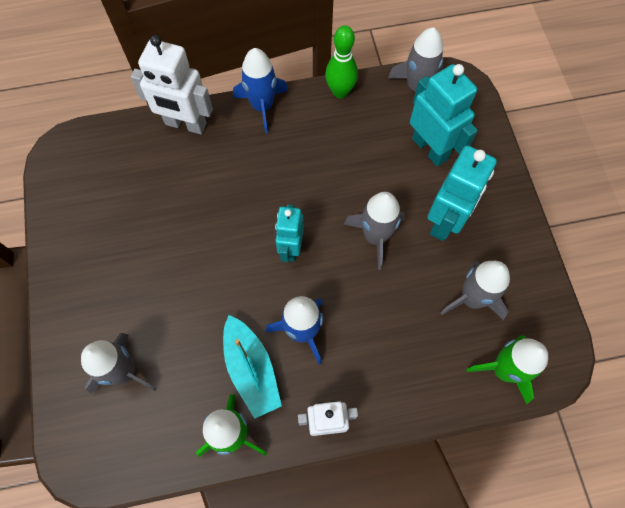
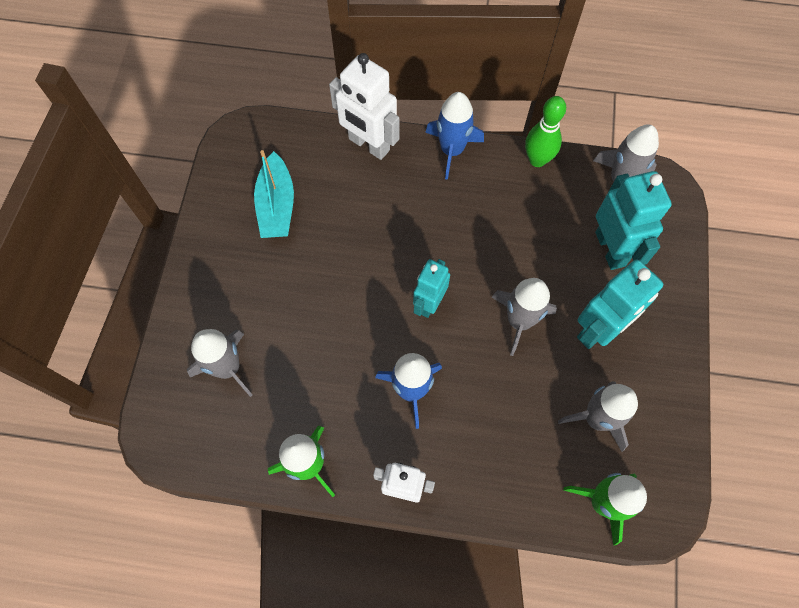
camera: 20 degrees right, 0 degrees up
(251, 370) = (348, 410): turquoise boat -> turquoise boat (277, 205)

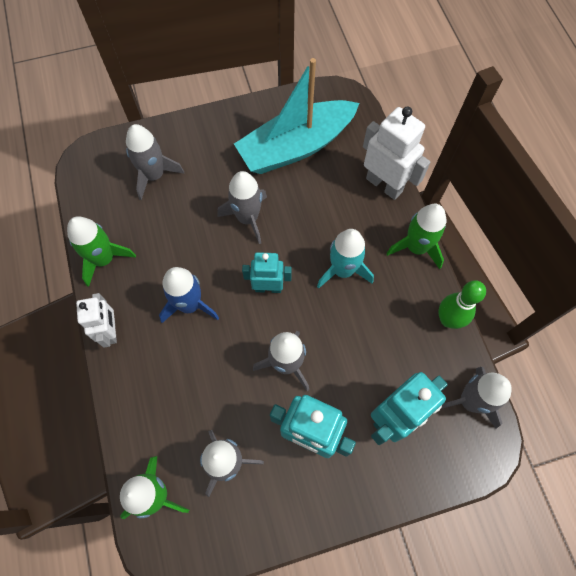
camera: 65 degrees right, 0 degrees up
(277, 205) = (296, 147): turquoise boat -> turquoise boat, size x1.62
(337, 290) = (248, 218): none -> grey rocket
(368, 145) = (384, 185): white robot -> white robot turned 120 degrees clockwise
(444, 225) = (343, 270): none -> turquoise rocket
(452, 150) = (416, 247): blue rocket -> green rocket

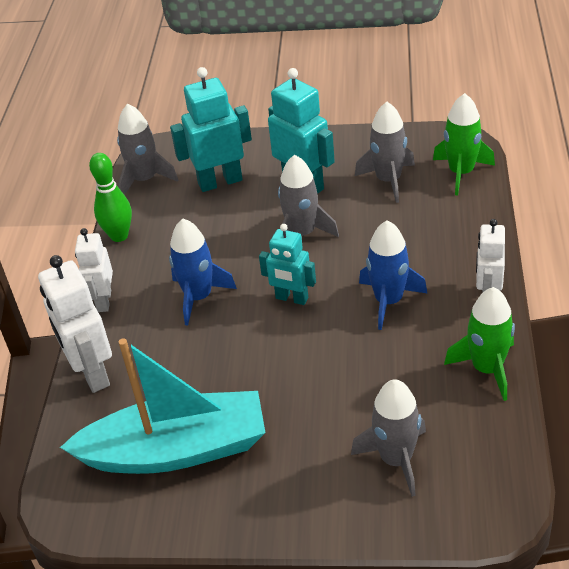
camera: 155 degrees left, 25 degrees down
(248, 218) = (284, 374): grey rocket -> none
(343, 270) = (199, 297): turquoise rocket -> blue rocket
(416, 247) = (104, 301): green rocket -> white robot

